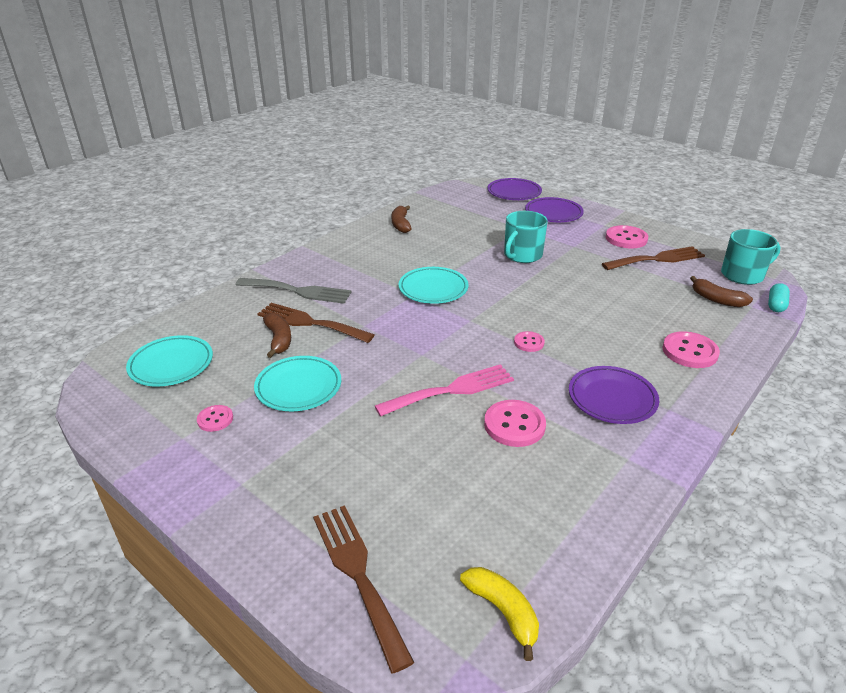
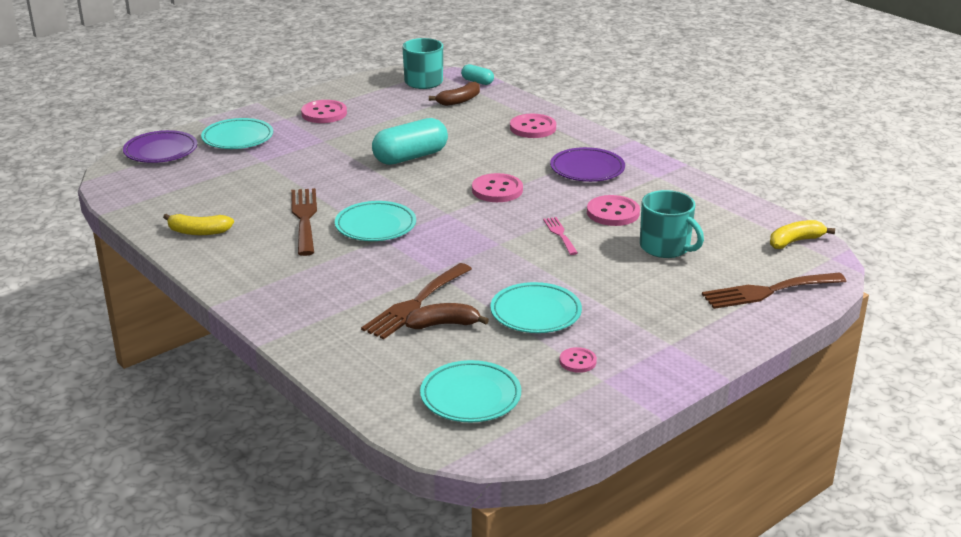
camera: 80 degrees left, 5 degrees down
(298, 291) = (338, 310): grey fork -> none
(401, 224) = (198, 232): brown banana -> yellow banana
(452, 390) = (560, 234): pink fork -> pink fork, size x0.55
(522, 255) = (328, 169): turquoise mug -> turquoise mug (666, 247)
(529, 342) = (497, 190): pink button -> pink button, size x1.73
(553, 213) = (237, 138): purple plate -> turquoise plate
(569, 289) = (410, 157): none -> turquoise capsule
(657, 259) = (375, 108): brown fork -> brown fork (304, 218)

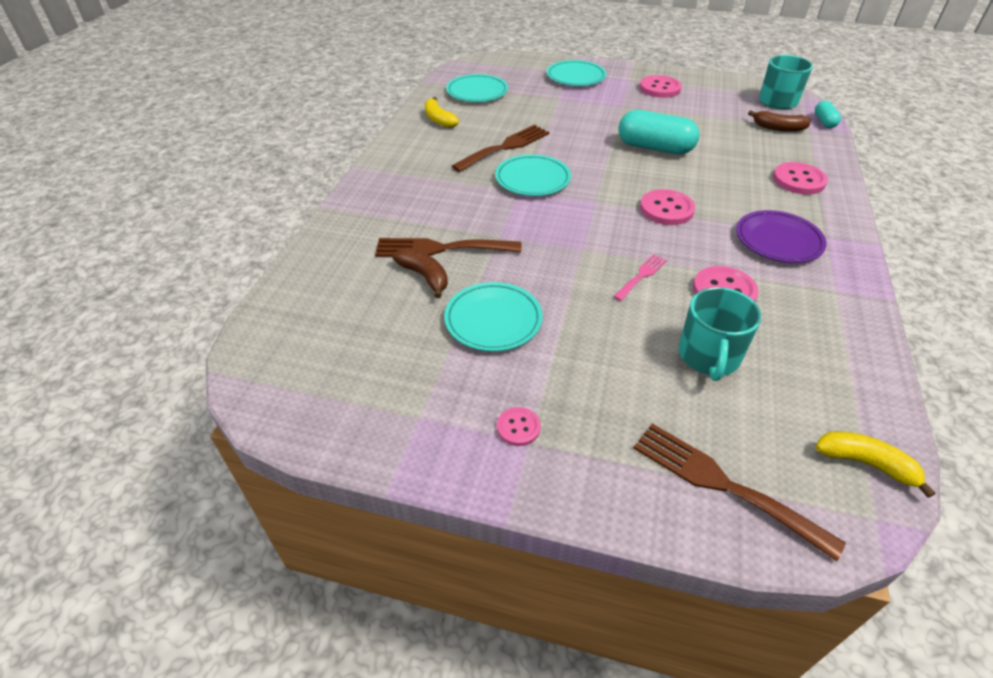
camera: 55 degrees right, 15 degrees up
(161, 151) = (521, 63): purple plate -> none
(470, 396) = (327, 341): turquoise plate -> turquoise plate (477, 92)
(577, 361) = (437, 384): pink button -> pink button (518, 427)

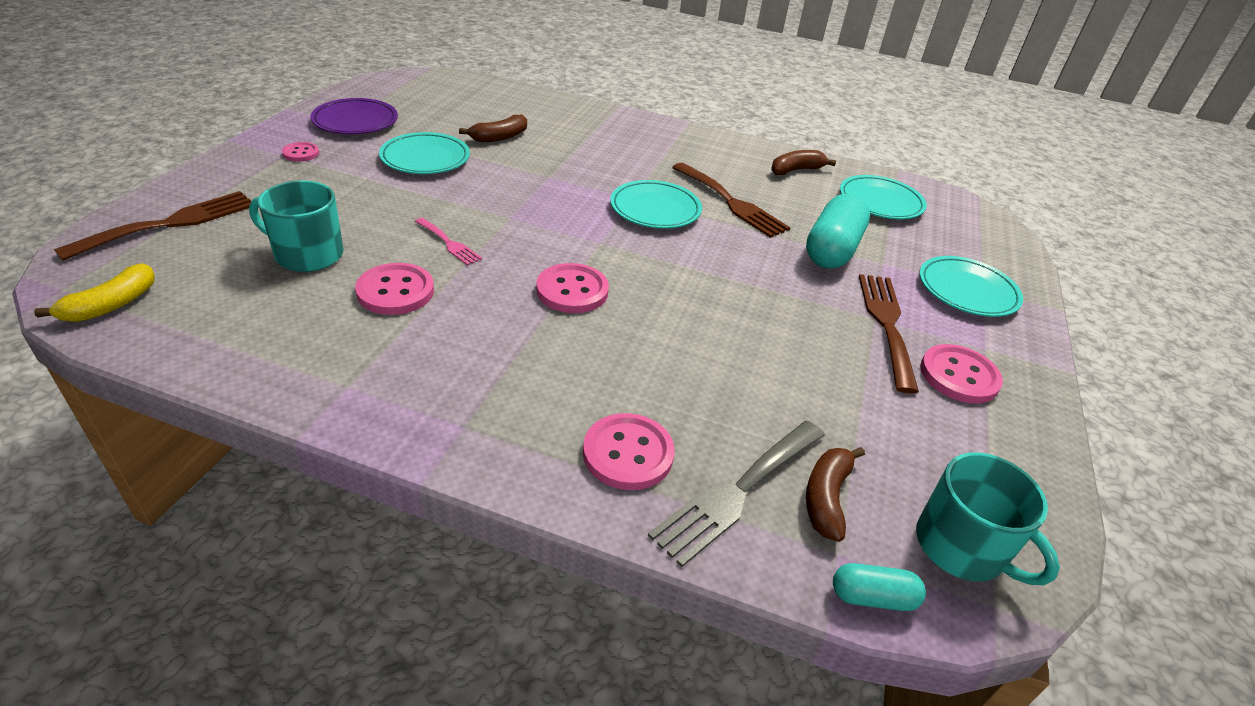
camera: 90 degrees right, 5 degrees down
(439, 120) = (796, 170): yellow banana -> brown banana
(440, 248) = (538, 147): brown fork -> brown fork (886, 324)
(655, 148) = (736, 319): turquoise capsule -> turquoise capsule (832, 250)
(778, 241) = (472, 369): purple plate -> purple plate (355, 121)
(796, 150) = (737, 492): none -> grey fork

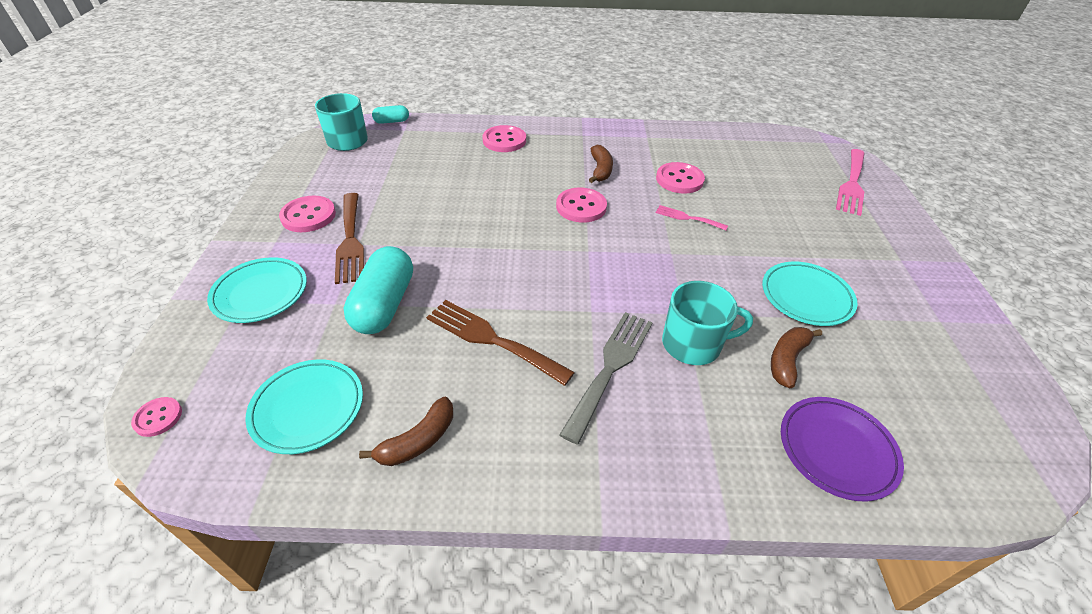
camera: 165 degrees right, 5 degrees up
(111, 305) = (792, 141): yellow banana -> none
(171, 223) = (852, 184): brown fork -> pink fork
(301, 153) = (895, 266): pink button -> pink button (158, 417)
(307, 254) = (754, 187): turquoise mug -> turquoise mug (693, 344)
(355, 121) = (931, 327): purple plate -> purple plate (836, 450)
(655, 209) = (563, 302): turquoise plate -> none
(737, 492) = (450, 138): grey fork -> grey fork (610, 367)
(826, 498) = (408, 144): brown banana -> brown banana (600, 170)

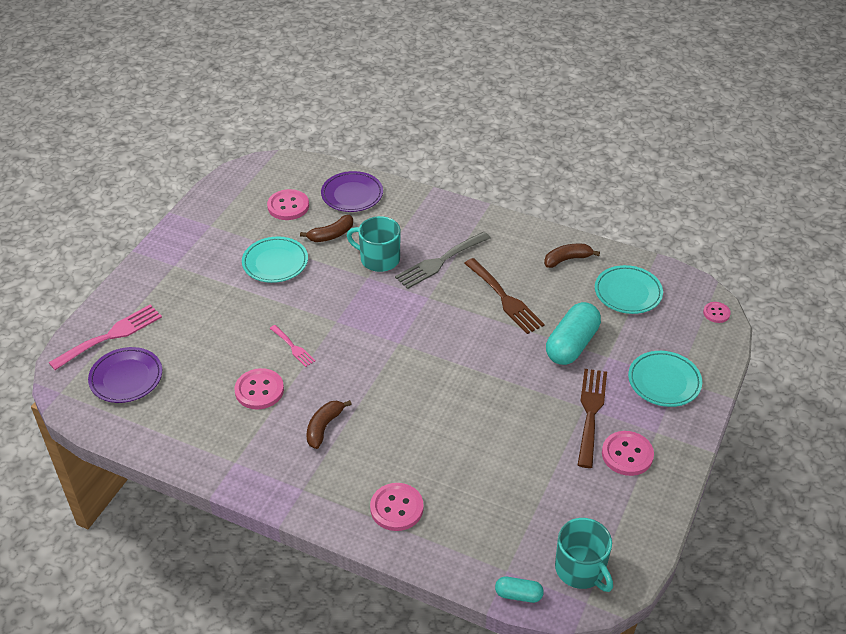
camera: 155 degrees left, 0 degrees up
(581, 207) = (375, 387): pink button -> pink button (288, 206)
(793, 161) = (126, 378): none -> purple plate

